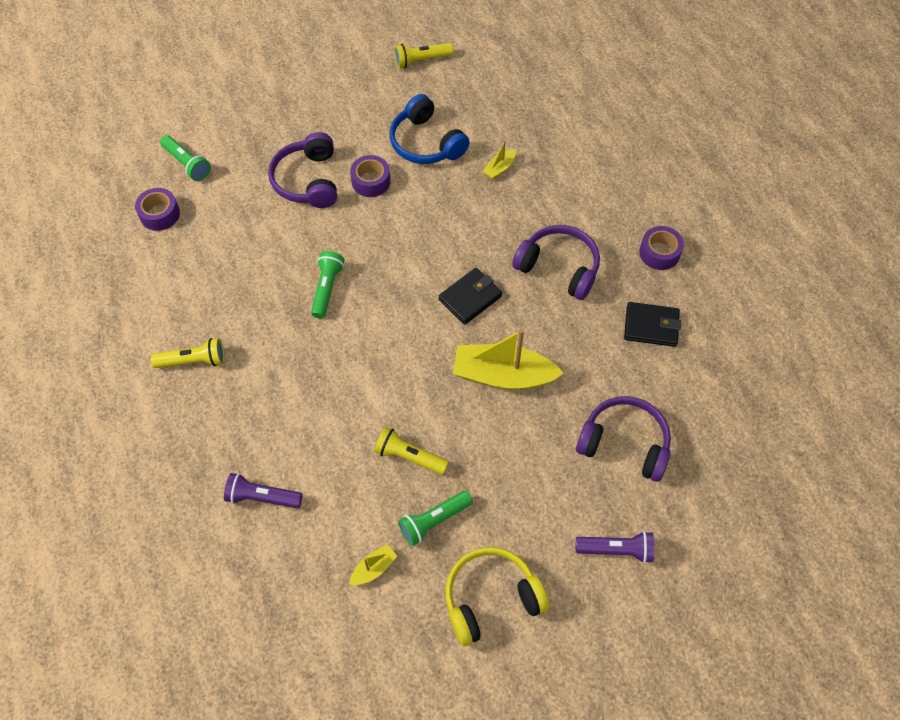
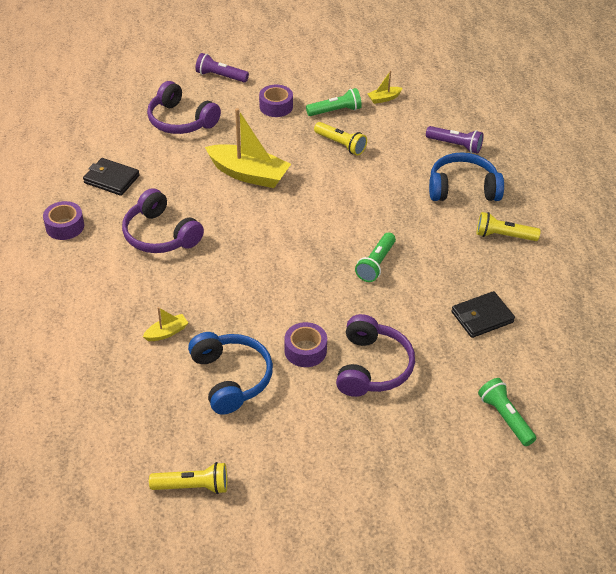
camera: 165 degrees left, 15 degrees down
(160, 214) = (536, 368): purple tape -> purple tape (276, 106)
(245, 422) = (462, 188): none -> blue headphones
(470, 298) = (250, 229): black wallet -> black wallet (482, 317)
(491, 598) = (312, 73): yellow headphones -> none

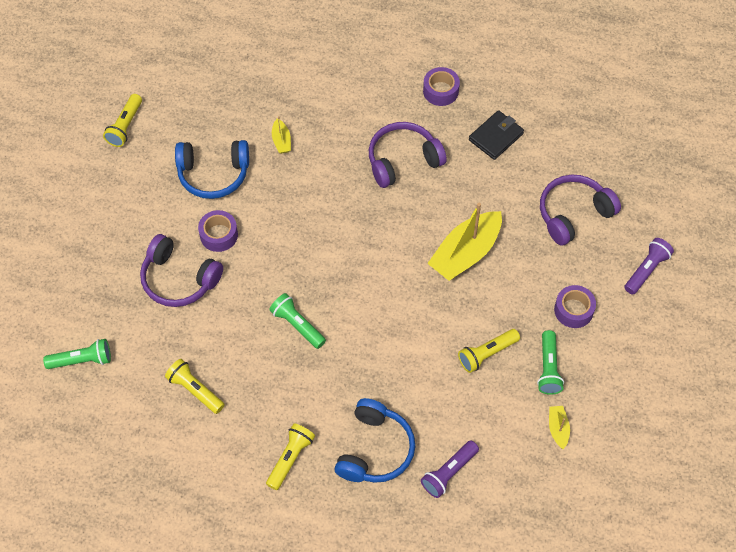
camera: 110 degrees right, 15 degrees up
(482, 317) = (195, 390): black wallet -> yellow flashlight

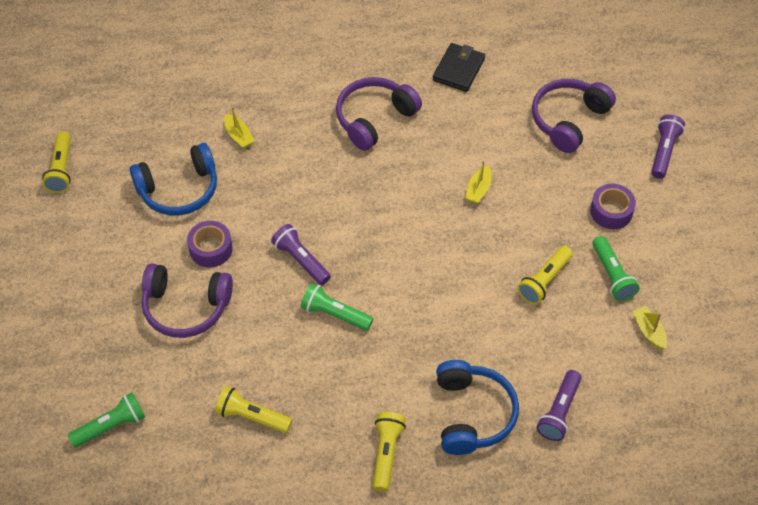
camera: 20 degrees left, 5 degrees down
(289, 269) = (301, 260): none -> purple flashlight
(440, 91) = (383, 42): purple tape -> none
(465, 253) = (478, 189): yellow boat -> yellow boat, size x0.45

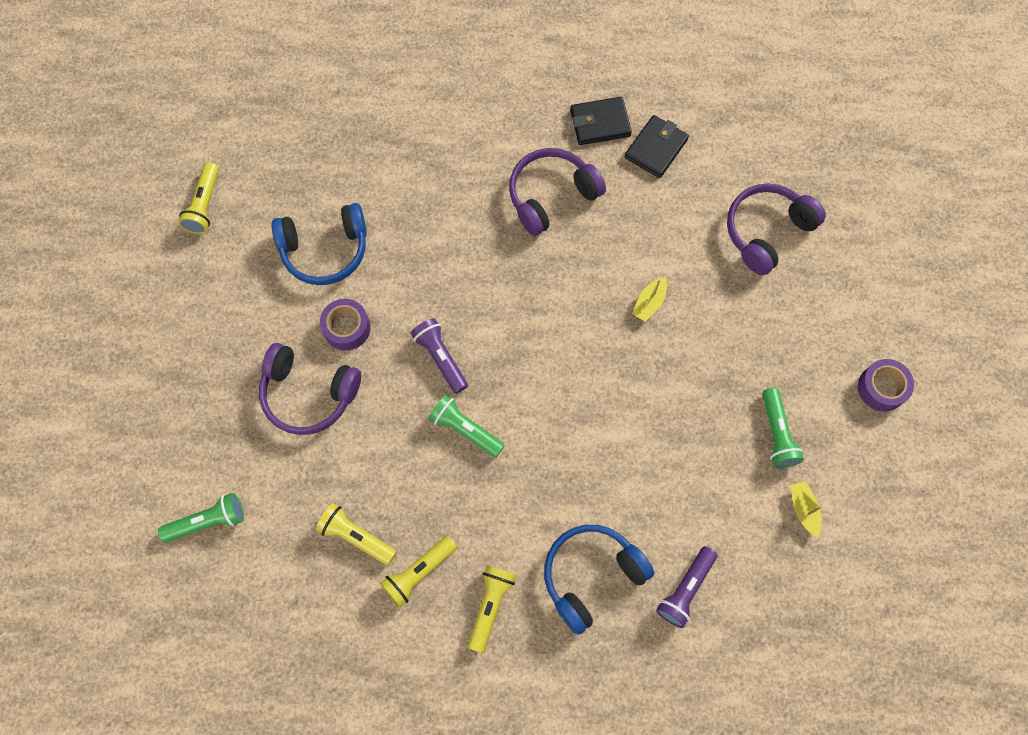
camera: 10 degrees right, 15 degrees up
(238, 136) = (400, 194): yellow boat -> none
(405, 57) = (600, 123): none -> black wallet
(472, 414) = (591, 575): blue headphones -> blue headphones turned 135 degrees counterclockwise
(544, 281) = (700, 427): yellow flashlight -> yellow flashlight (419, 572)
(611, 211) = (791, 354): purple tape -> purple tape (881, 388)
(664, 152) = (866, 289): purple flashlight -> none

